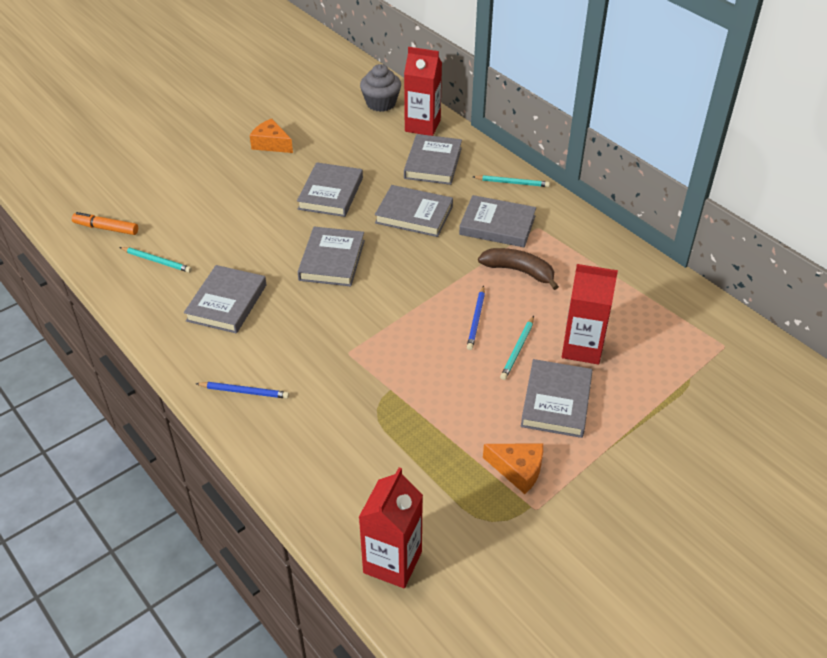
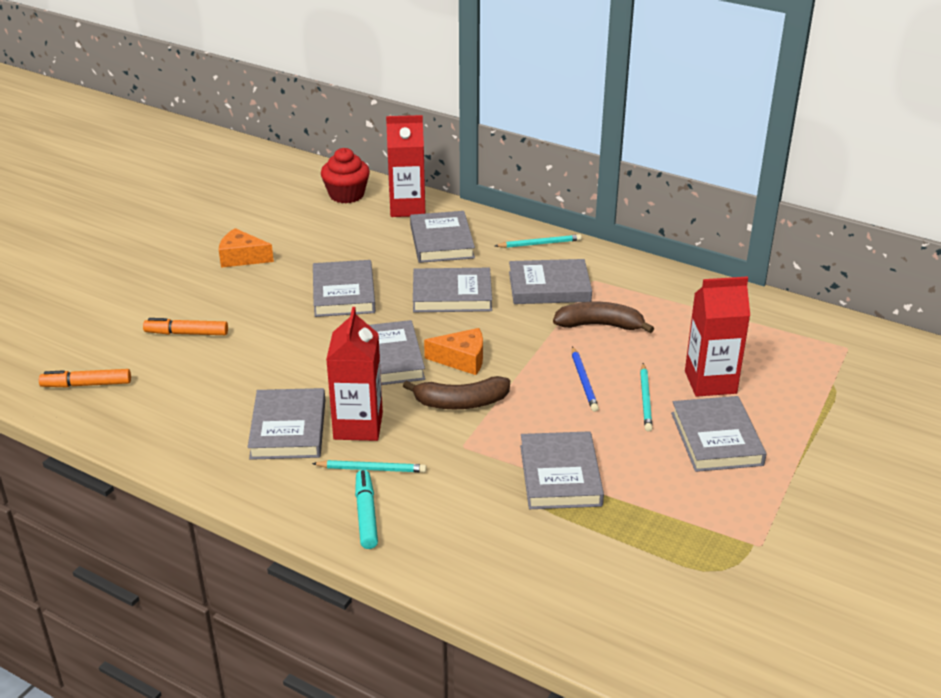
camera: 20 degrees left, 10 degrees down
(156, 261) = (173, 405): turquoise pencil -> turquoise pencil (371, 469)
(197, 202) = (186, 333): none -> orange marker
(244, 392) = (366, 515): blue pencil -> turquoise marker
(367, 314) = (461, 403): none -> brown banana
(381, 103) = (346, 195): grey cupcake -> red cupcake
(392, 562) = (643, 640): red carton -> red carton (358, 426)
(409, 399) = (560, 475): none -> grey book
(518, 470) = (718, 513): orange cheese -> orange cheese (462, 359)

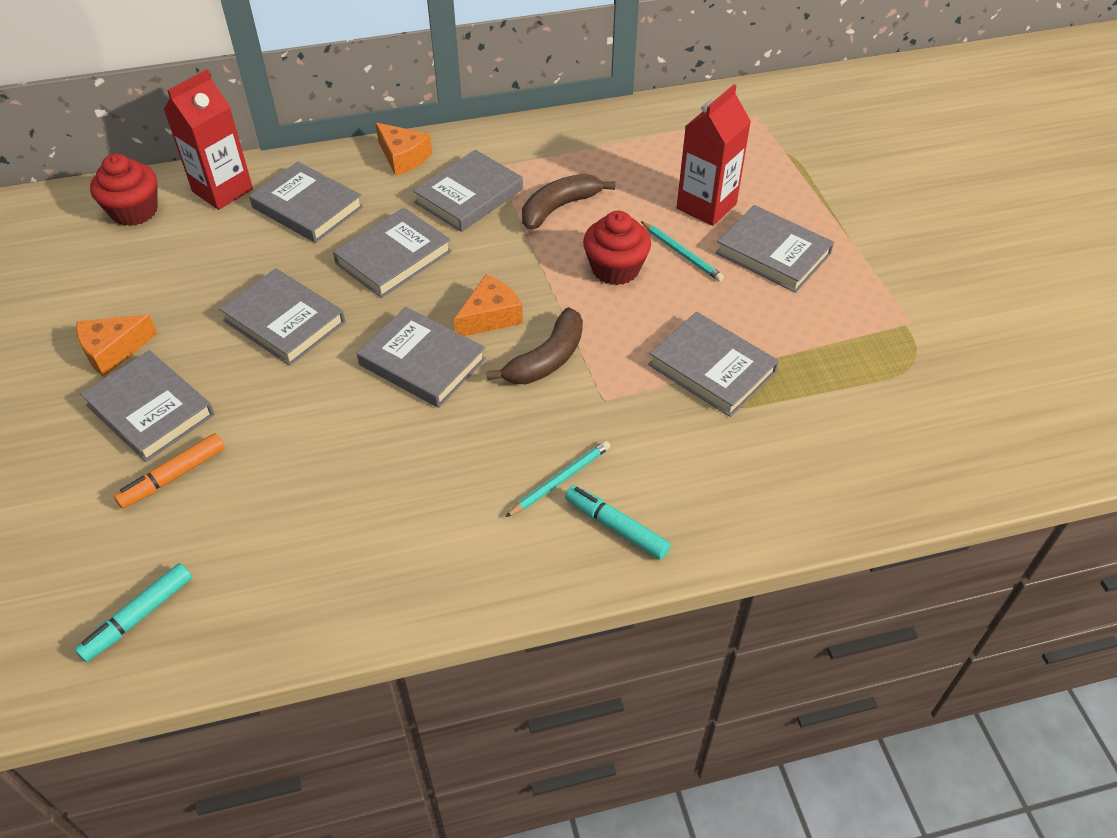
camera: 45 degrees left, 15 degrees up
(87, 384) = (138, 617): orange marker -> turquoise marker
(288, 429) = (430, 500): grey book -> grey book (150, 410)
(358, 426) = (490, 448): red carton -> none
(539, 244) = (403, 157): turquoise pencil -> orange cheese
(583, 381) = (615, 269): blue pencil -> red cupcake

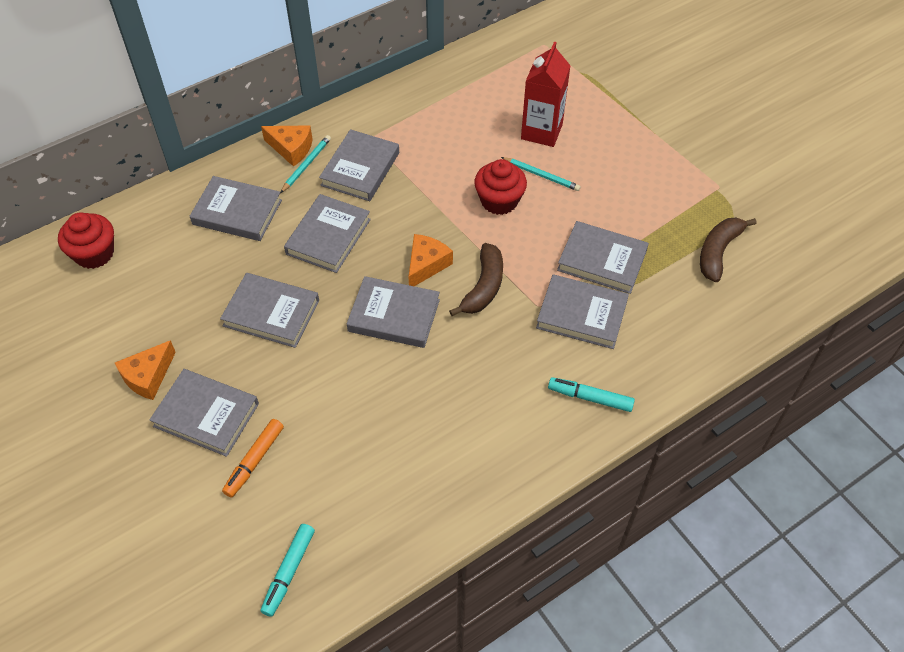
camera: 20 degrees left, 5 degrees up
(222, 190) = (159, 216): red carton -> none
(559, 207) = (434, 161): brown banana -> brown banana (718, 252)
(560, 480) = (536, 376): turquoise pencil -> turquoise pencil (306, 165)
(773, 253) = (605, 158): grey book -> grey book (581, 315)

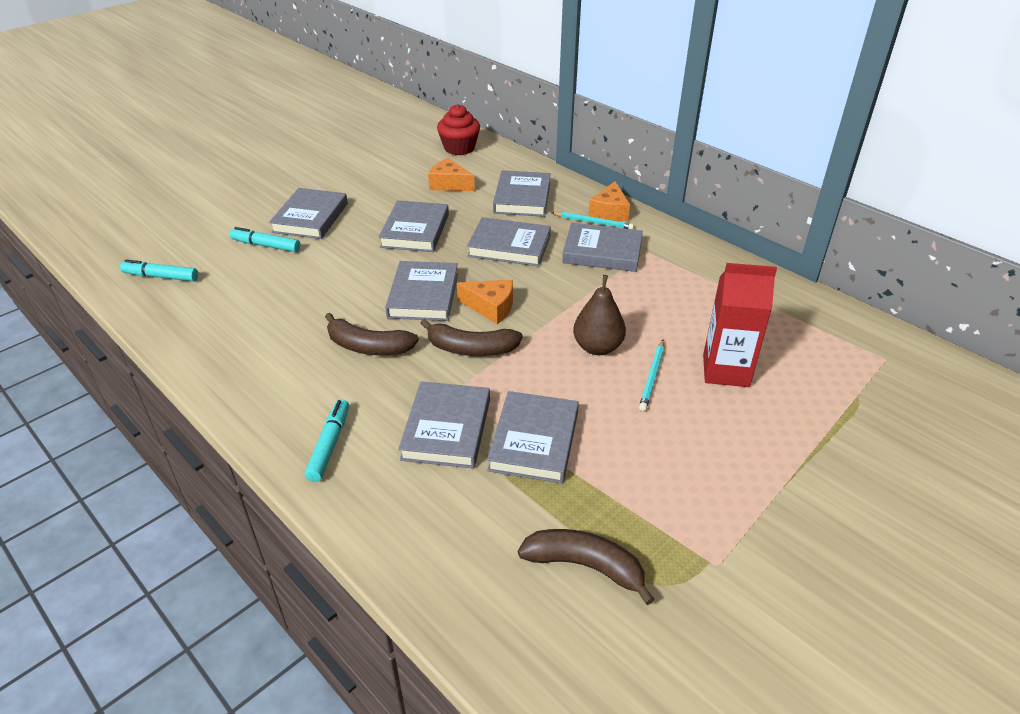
camera: 80 degrees right, 15 degrees down
(148, 376) = (346, 188): orange cheese -> orange cheese (449, 184)
(254, 461) = (266, 245): orange marker -> turquoise marker
(465, 365) = (368, 347): none -> brown banana
(499, 201) = (597, 347): red cupcake -> brown pear

